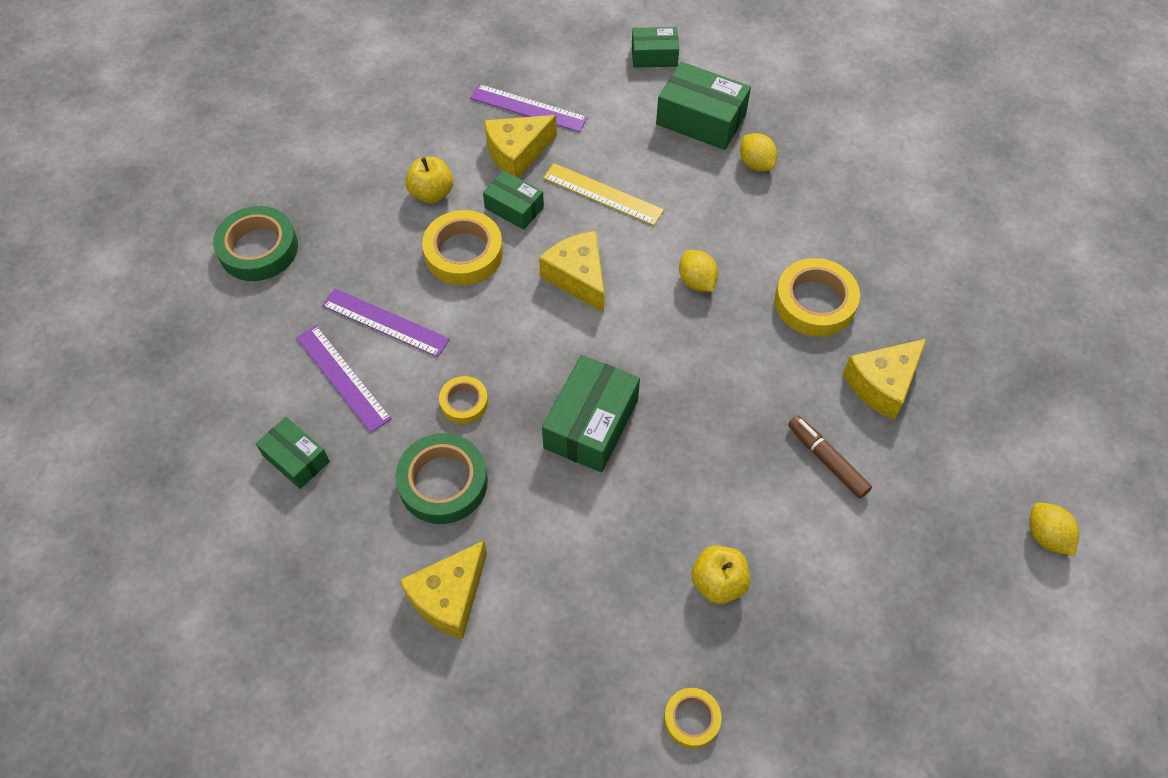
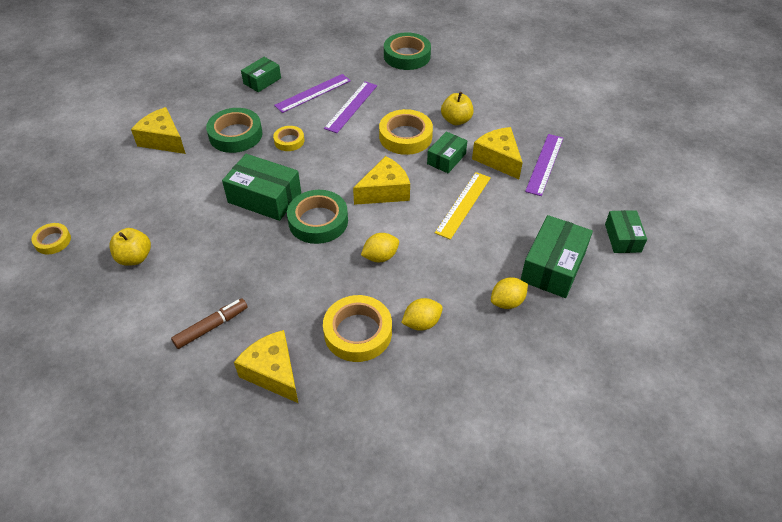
camera: 90 degrees right, 10 degrees down
(636, 353) = (318, 221): none -> green tape
(1045, 536) = (107, 478): yellow lemon -> yellow lemon (421, 323)

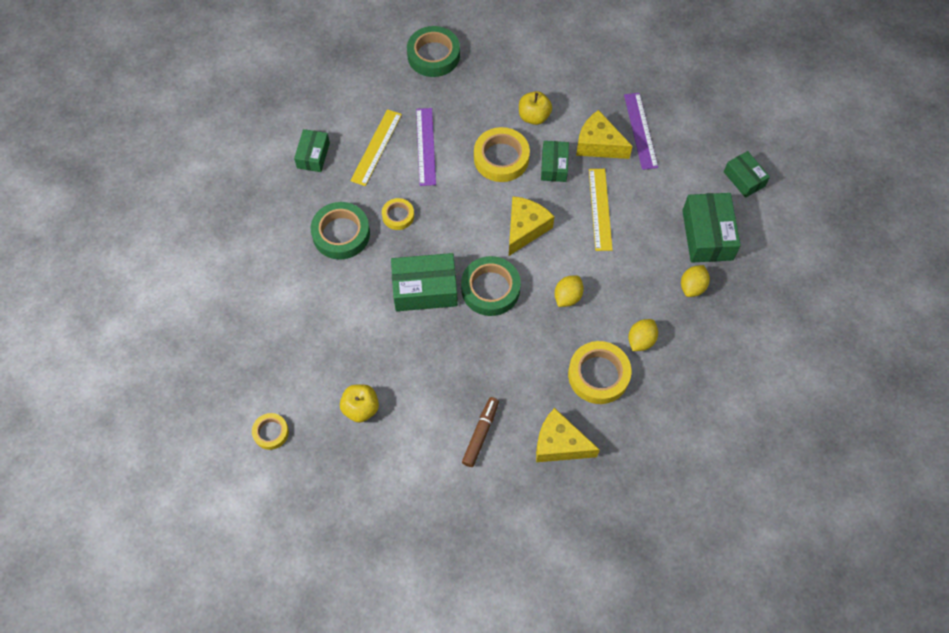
camera: 30 degrees left, 15 degrees up
(163, 140) = (275, 275): yellow cheese -> none
(313, 93) = (376, 147): purple ruler -> yellow ruler

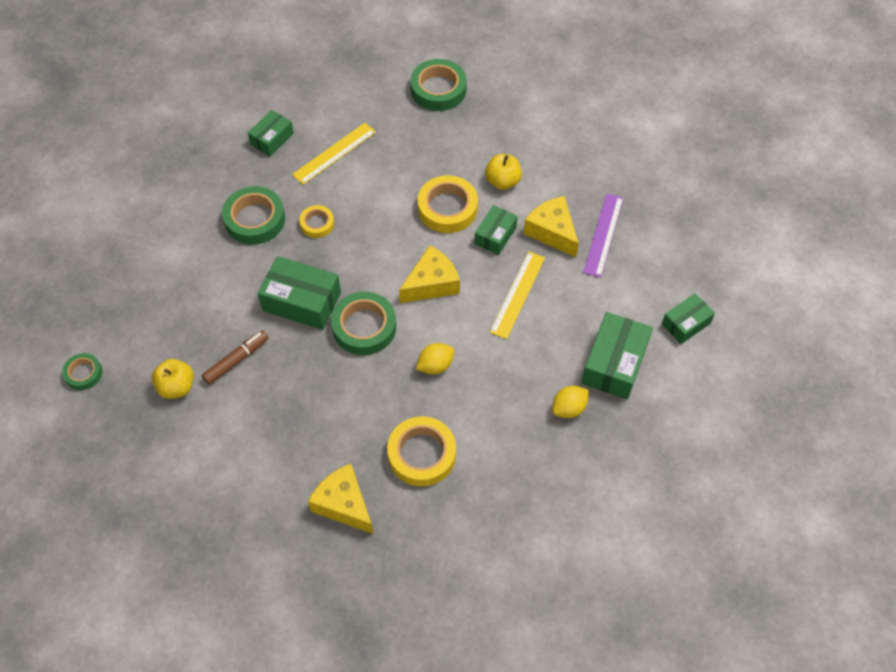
camera: 25 degrees right, 5 degrees down
(271, 432) = (83, 373): yellow tape -> green tape
(425, 146) = (381, 170): purple ruler -> none
(481, 434) = (273, 460): brown marker -> brown marker (236, 360)
(641, 340) = (484, 439): yellow lemon -> none
(744, 179) = (686, 323): green box -> green box turned 60 degrees clockwise

